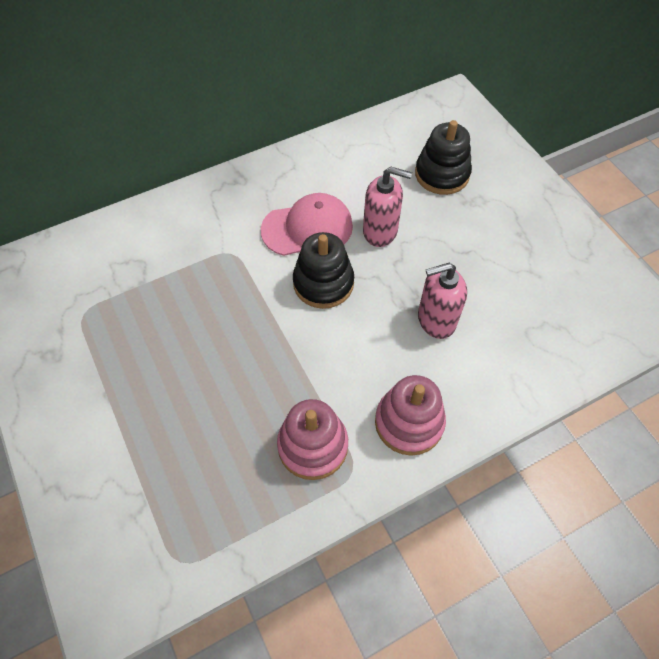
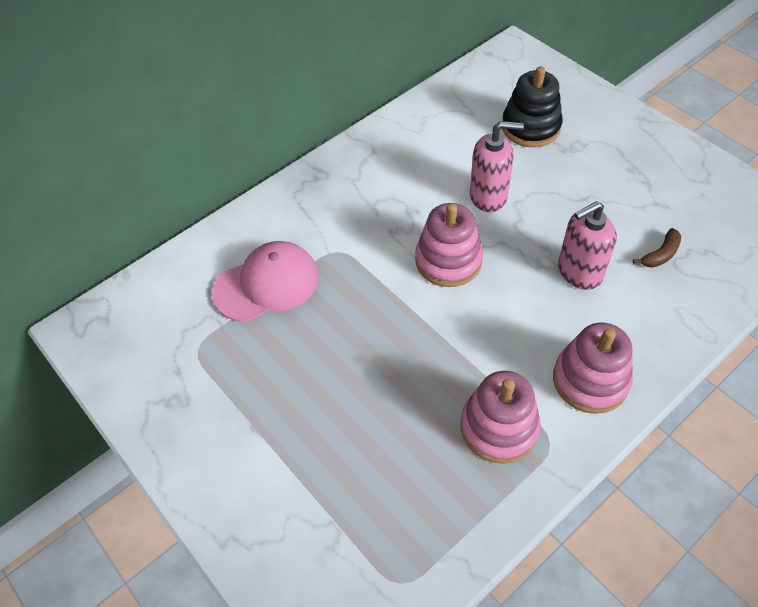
camera: 10 degrees left, 5 degrees down
(307, 228) = (411, 209): pink cap -> pink cap (266, 284)
(323, 283) = (448, 260): black stacking toy -> pink stacking toy
(516, 320) = (660, 254): none -> brown banana

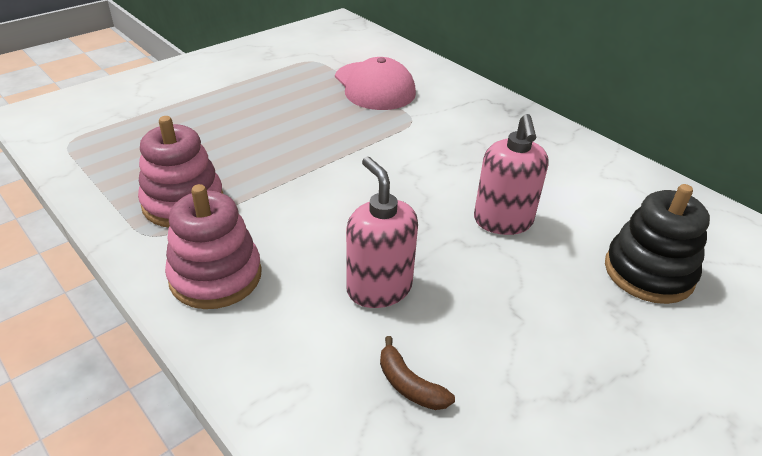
camera: 85 degrees right, 15 degrees down
(448, 260) = (399, 184): pink stacking toy -> none

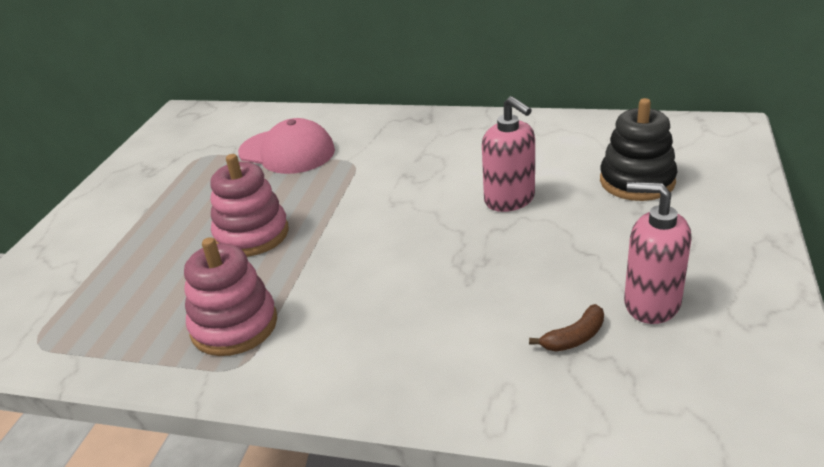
camera: 30 degrees left, 5 degrees down
(215, 276) = (340, 359): pink stacking toy -> pink stacking toy (252, 235)
(379, 288) = (478, 292): pink soap dispenser -> pink soap dispenser (651, 303)
(409, 385) = (574, 337): brown banana -> brown banana turned 45 degrees counterclockwise

